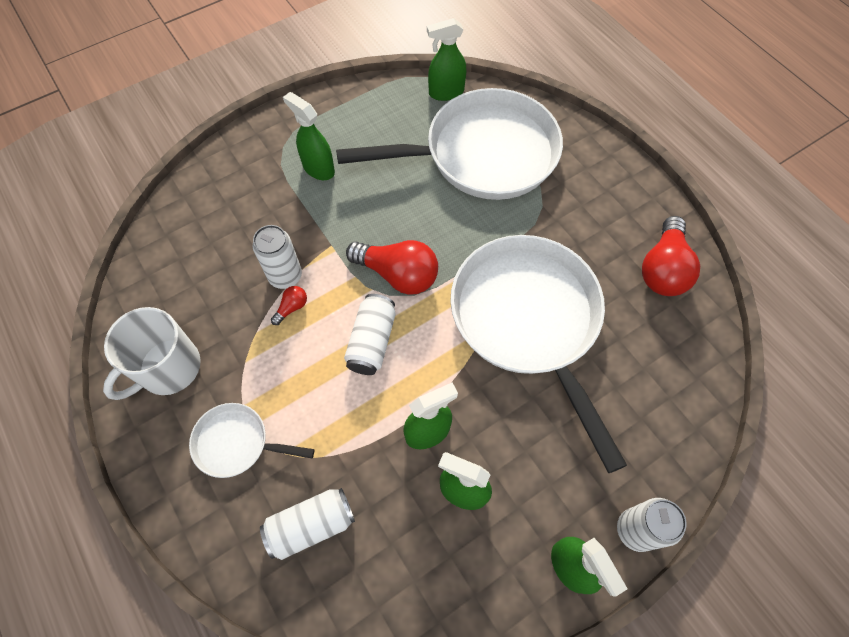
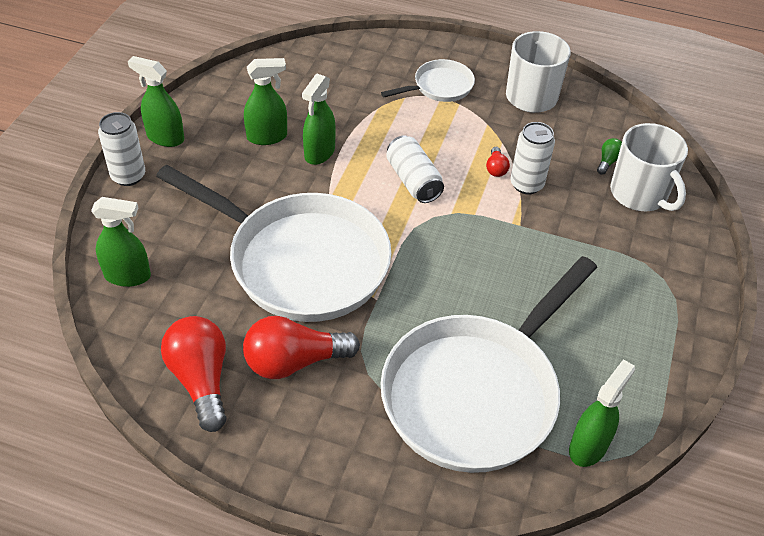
camera: 140 degrees right, 15 degrees down
(197, 254) = (608, 161): none -> green light bulb
(213, 212) = (640, 194): none -> white mug
(311, 525) = (350, 78): white can -> none
(318, 168) = (608, 279): green spray bottle -> green spray bottle (128, 276)
(398, 274) = (442, 234): red light bulb -> red light bulb (294, 362)

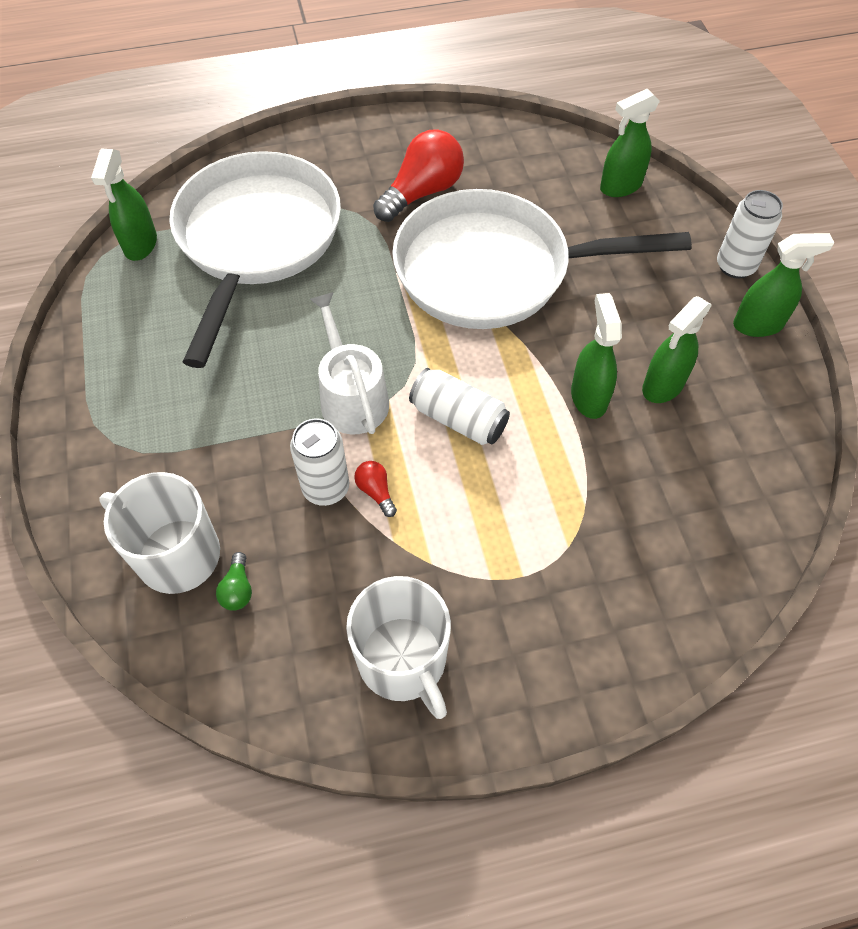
camera: 150 degrees right, 10 degrees up
(201, 380) = (480, 149): red light bulb -> none
(439, 87) = (539, 596): white pan -> none
(475, 227) = (351, 397): none -> white watering can

